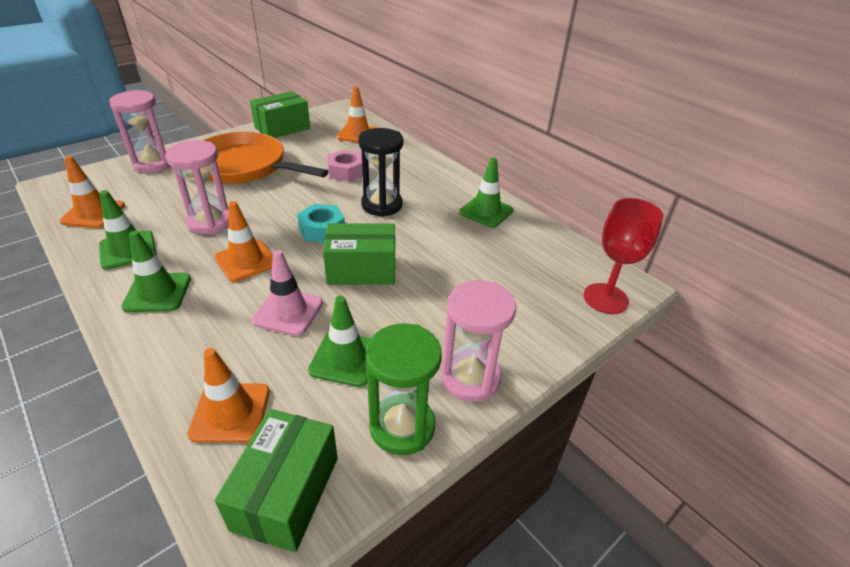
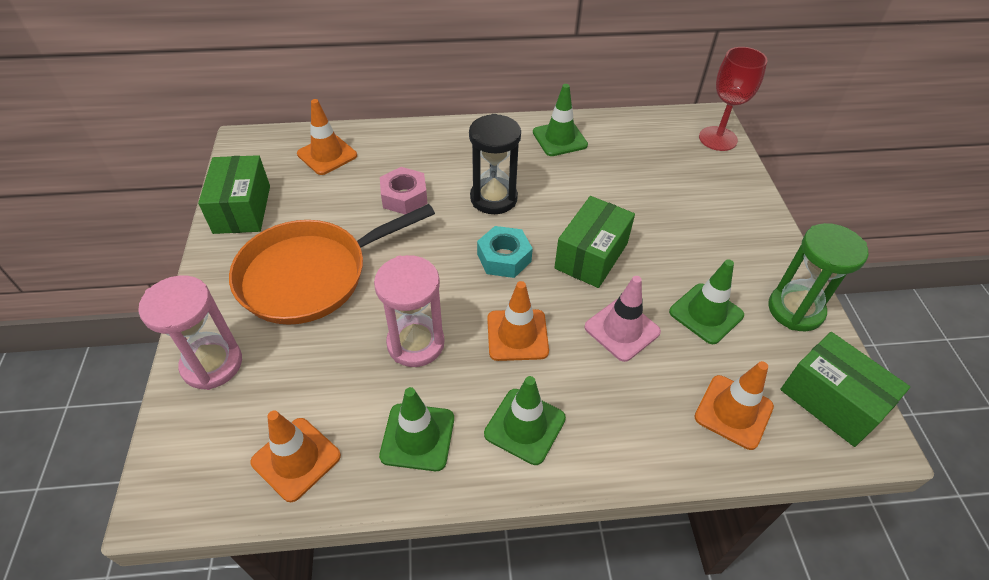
camera: 55 degrees left, 10 degrees up
(470, 378) = (764, 251): pink hourglass -> none

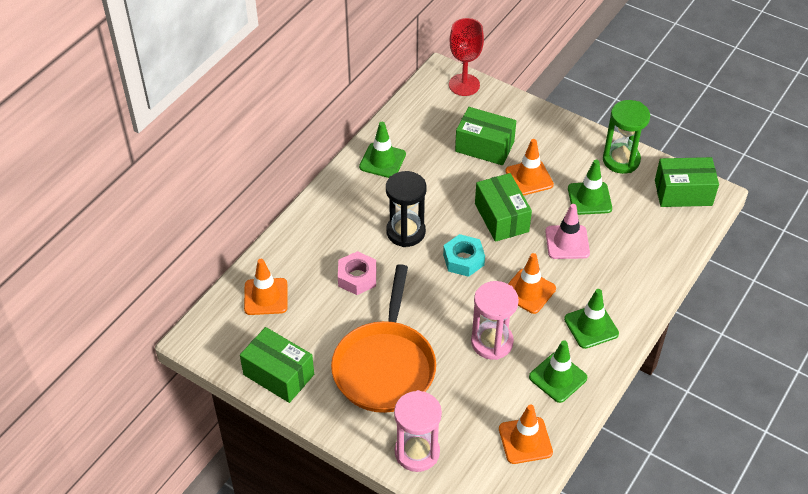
camera: 50 degrees left, 0 degrees up
(664, 193) = (484, 147): none -> green box
(733, 412) = (656, 235): orange traffic cone -> orange traffic cone (529, 178)

